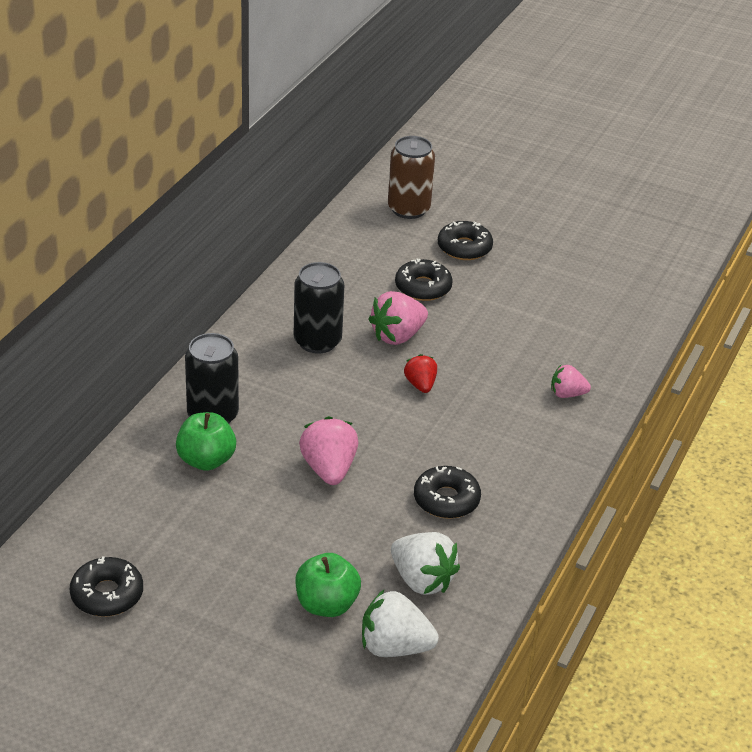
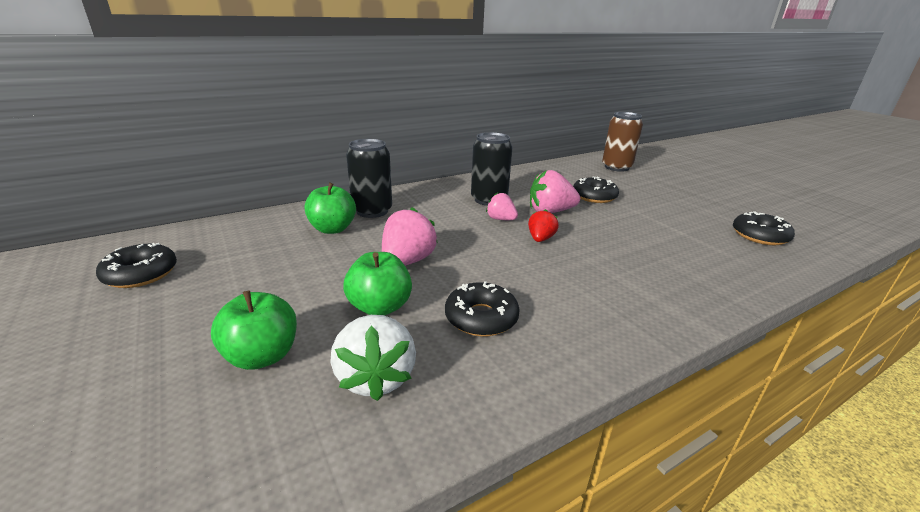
camera: 35 degrees right, 10 degrees down
(361, 526) = (380, 307): none -> green apple
(394, 647) = (257, 436): white strawberry -> none
(464, 248) = (643, 188): black donut -> black donut (759, 236)
(567, 394) = (677, 283): pink strawberry -> pink strawberry (501, 219)

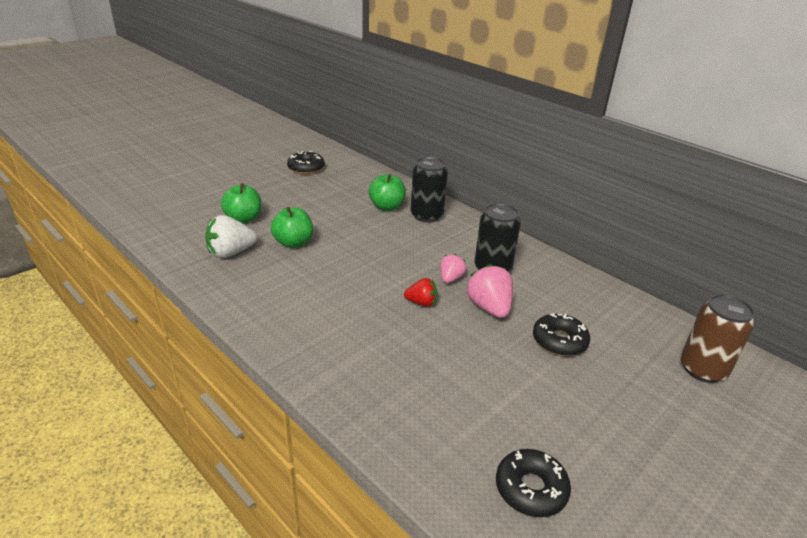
camera: 75 degrees right, 5 degrees up
(407, 261) = (352, 243): pink strawberry -> none
(481, 318) = (291, 281): black donut -> none

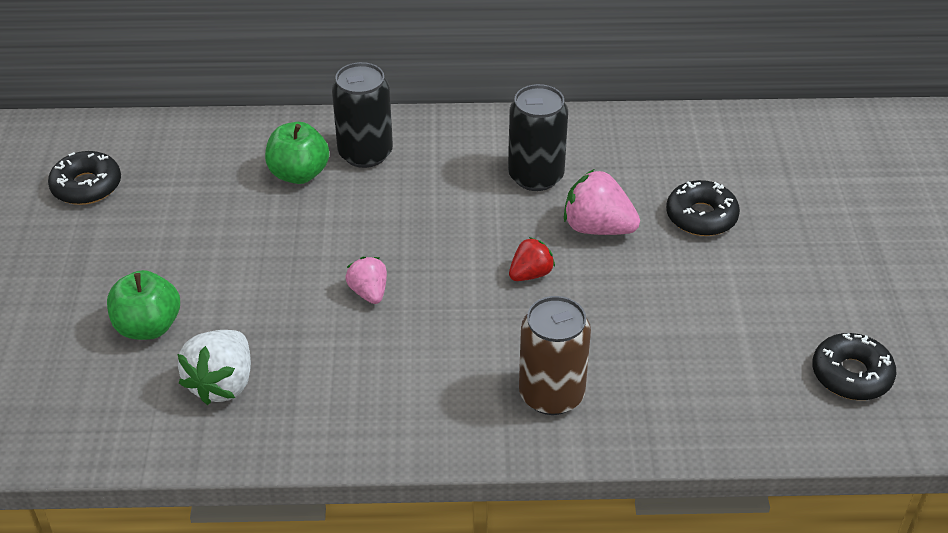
camera: 45 degrees left, 10 degrees up
(293, 243) = (274, 310): green apple -> none
(450, 278) = (515, 221): pink strawberry -> pink strawberry (369, 292)
(702, 369) = (832, 156): brown can -> brown can (551, 394)

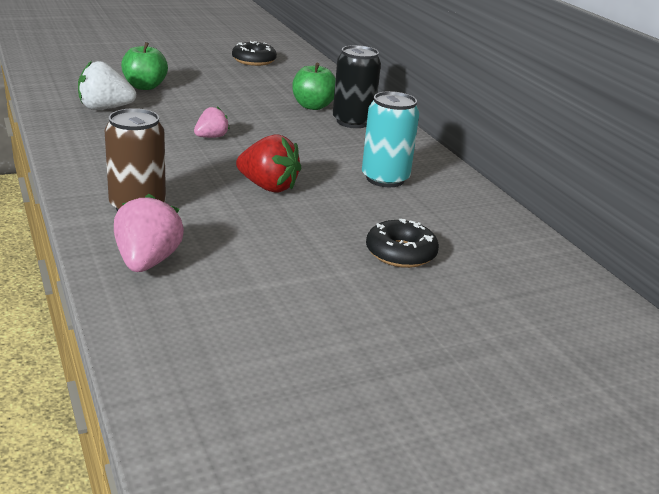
camera: 65 degrees right, 15 degrees down
(530, 274) = (268, 187): red strawberry -> red strawberry, size x1.63
(536, 176) = (385, 179): black can -> turquoise can
(597, 228) = (344, 208): pink strawberry -> pink strawberry (147, 262)
(851, 375) = (231, 353): black donut -> none

